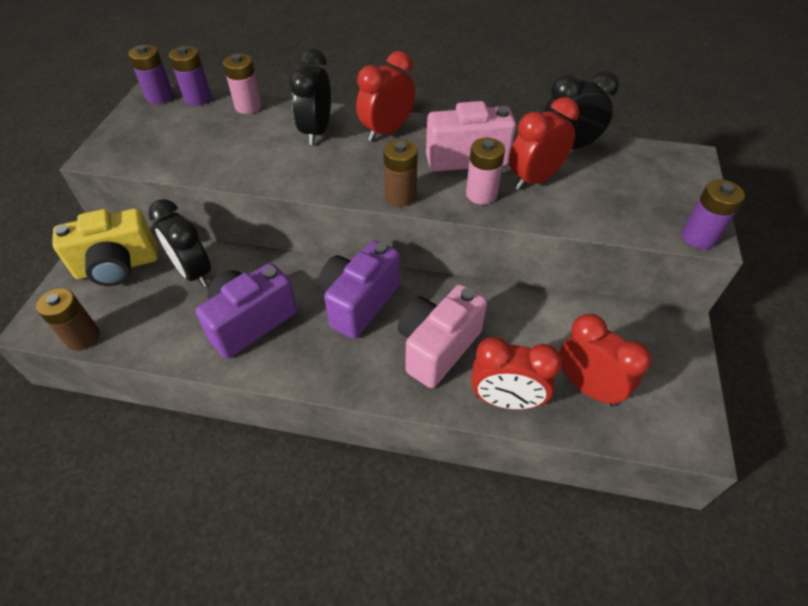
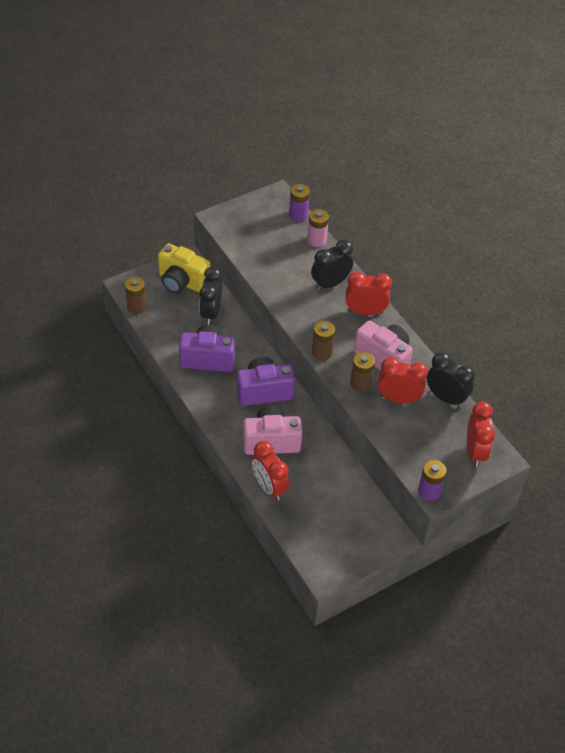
camera: 45 degrees right, 0 degrees up
(159, 97) = (281, 199): purple battery -> none
(481, 194) = (360, 383): pink battery -> brown battery
(588, 387) = (311, 516): red clock -> red clock (475, 451)

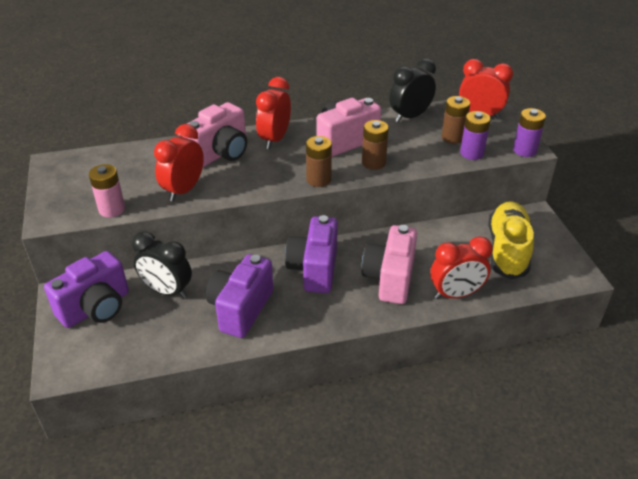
camera: 70 degrees left, 10 degrees down
(137, 307) = (109, 366): brown battery -> brown battery (453, 137)
(182, 282) = (96, 308): yellow camera -> purple camera
(298, 215) = (98, 154): purple battery -> purple battery (471, 153)
(316, 240) = (148, 149): pink battery -> pink battery (112, 209)
(330, 284) = (220, 153): black clock -> pink camera
(336, 519) = (507, 250): none -> yellow shoe
(398, 399) = (402, 143): red clock -> red clock (183, 190)

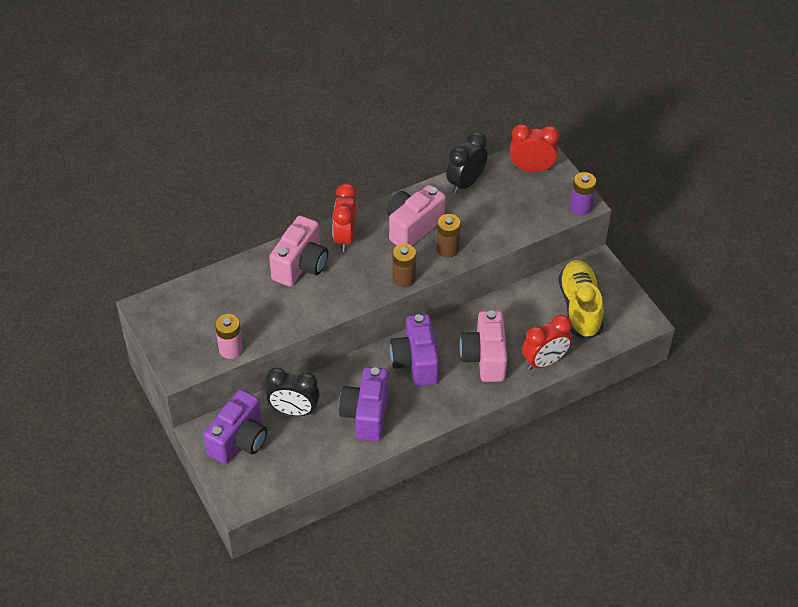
camera: 15 degrees left, 10 degrees up
(183, 190) = (286, 315): red clock -> none
(453, 137) = (512, 203): brown battery -> none
(471, 153) = (534, 220): purple battery -> none

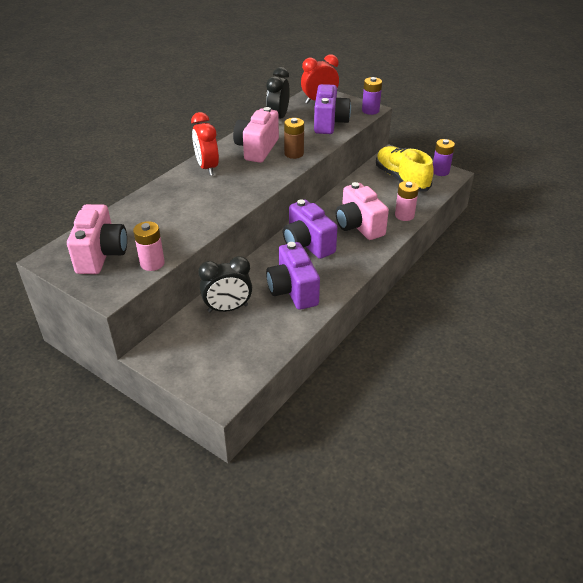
camera: 25 degrees left, 10 degrees down
(239, 440) = (190, 347): purple camera -> purple camera (329, 123)
(301, 265) = (181, 192): pink camera -> pink camera (101, 255)
(404, 279) = (273, 178): brown battery -> none
(544, 362) = (404, 215): red clock -> pink battery
(634, 312) = (440, 171): none -> purple battery

